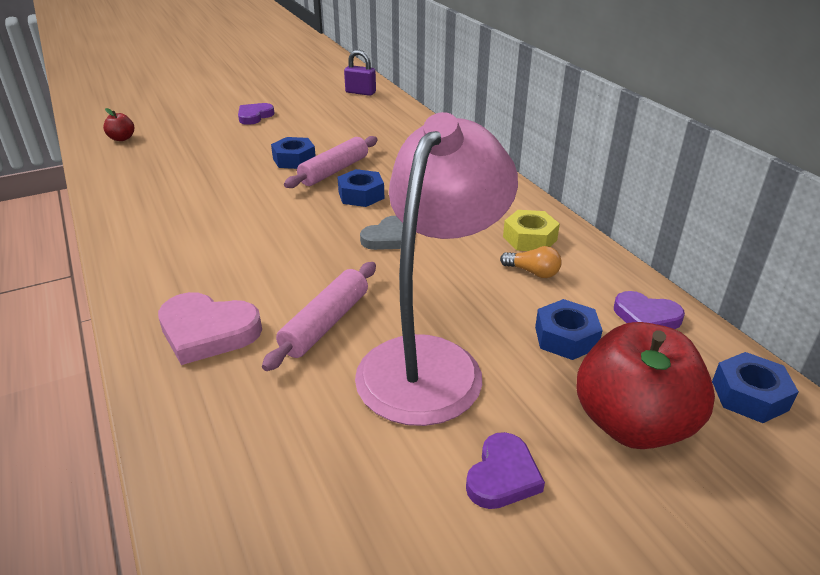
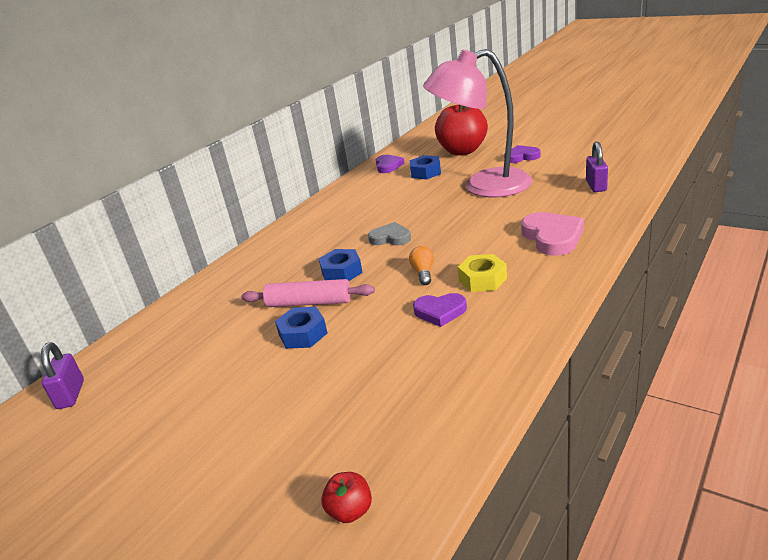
camera: 115 degrees left, 5 degrees down
(254, 116) = (196, 434): purple heart -> purple heart (440, 312)
(257, 470) = (596, 186): none -> purple padlock
(326, 323) = (495, 215): pink rolling pin -> none
(530, 238) = (343, 205): yellow nut -> yellow nut (482, 279)
(532, 272) = (379, 193): orange light bulb -> orange light bulb (423, 273)
(749, 395) = (418, 143): blue nut -> none

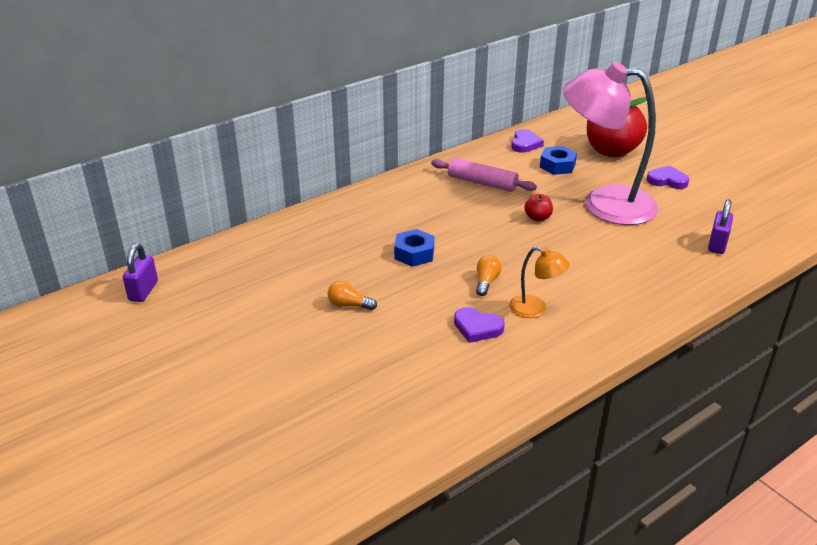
camera: 15 degrees right, 5 degrees up
(303, 334) = (349, 305): blue nut -> orange light bulb
(309, 303) = (369, 276): pink rolling pin -> pink rolling pin (482, 183)
(350, 511) = (310, 470): red apple -> red apple (537, 218)
(390, 238) = (478, 232): grey heart -> none
(482, 279) = (535, 309): yellow nut -> orange lamp
(552, 237) = (631, 288): pink heart -> none

